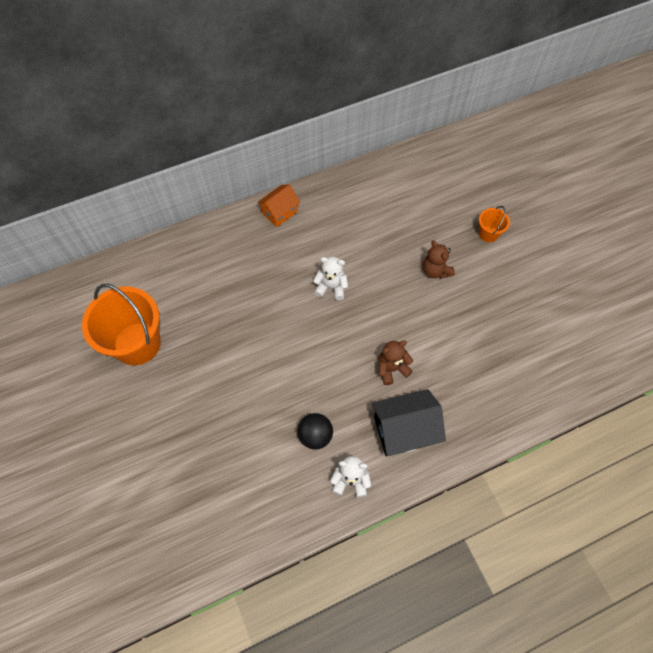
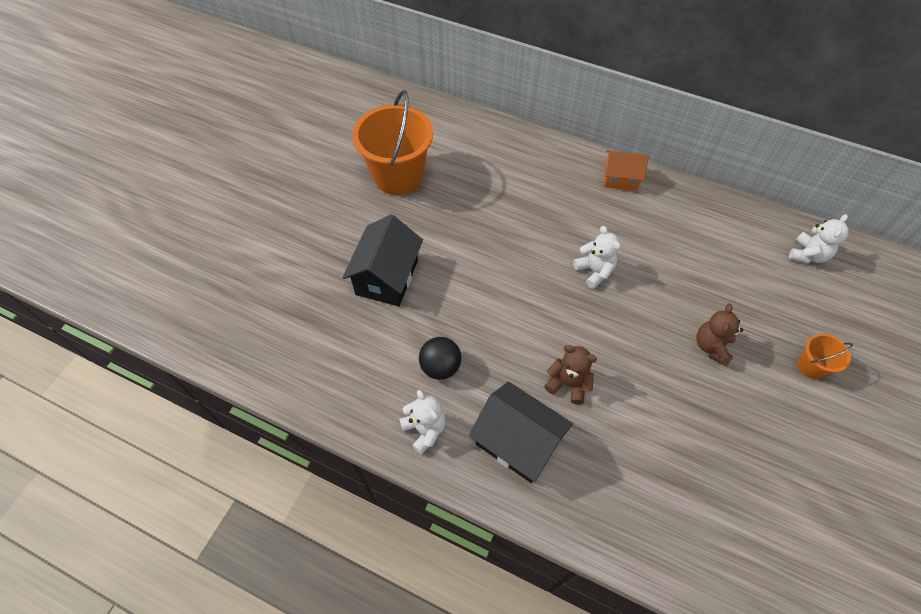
camera: 50 degrees right, 5 degrees down
(216, 417) = (387, 277): none -> black house
(424, 169) = (807, 255): none -> white teddy bear

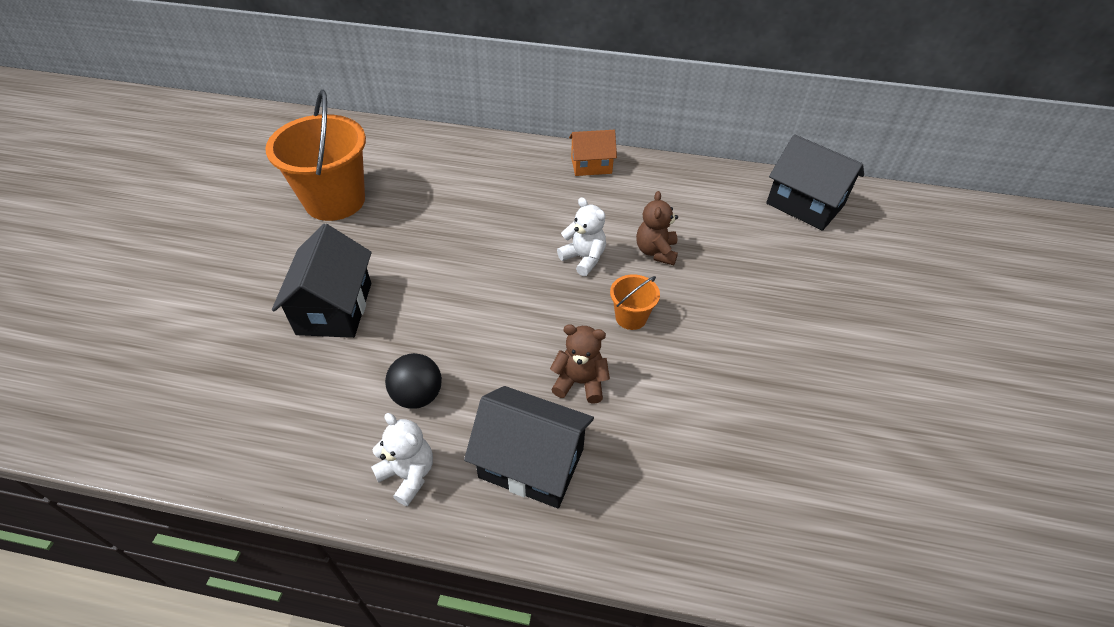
camera: 15 degrees left, 10 degrees down
(711, 346) = (733, 310): brown teddy bear -> brown teddy bear (656, 251)
(807, 255) = (805, 204): white teddy bear -> black house
(811, 366) = (843, 309): orange bucket -> orange bucket (631, 317)

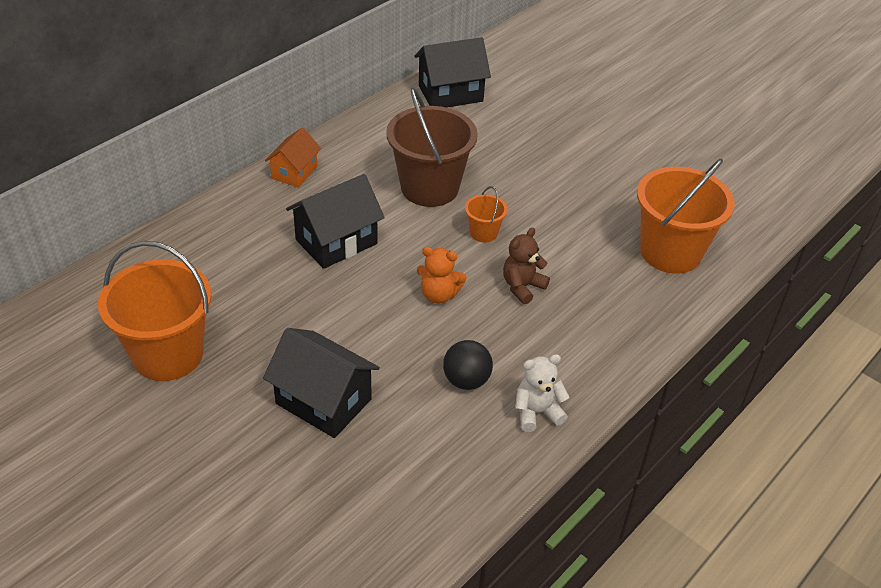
camera: 60 degrees left, 5 degrees down
(517, 323) = (439, 295): none -> orange teddy bear
(531, 463) = (572, 342): black house -> black house (336, 242)
(583, 258) = (401, 228): white teddy bear -> none
(656, 251) = (429, 188): brown teddy bear -> brown bucket
(758, 501) = (670, 252): none -> orange bucket

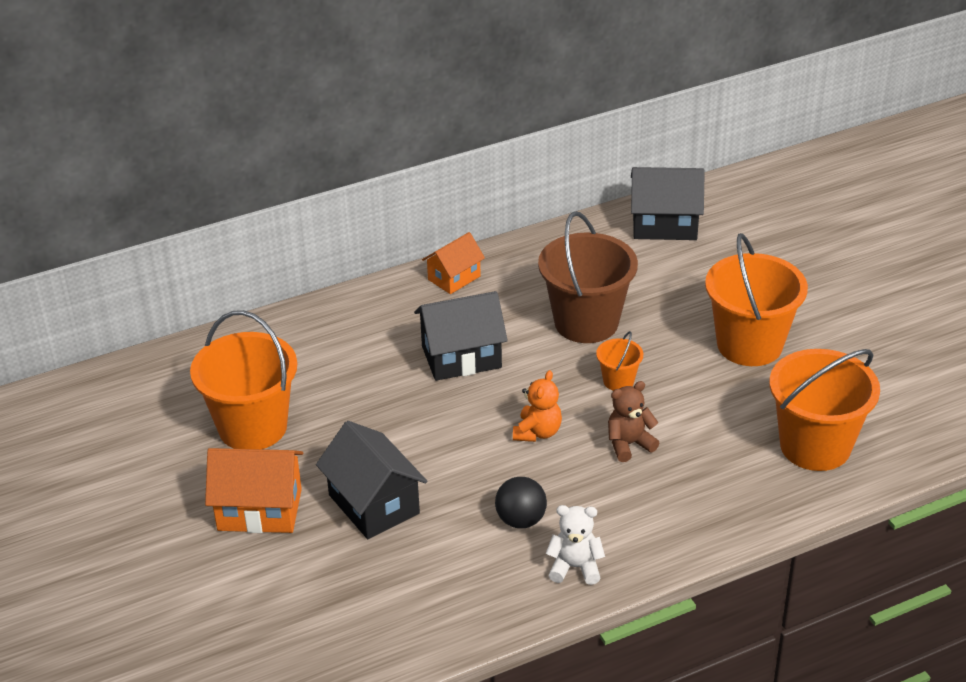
camera: 25 degrees right, 5 degrees down
(213, 437) = (259, 510): none -> orange house
(439, 295) = (537, 432): orange teddy bear -> orange teddy bear turned 105 degrees counterclockwise
(572, 179) = (749, 345): none -> orange bucket

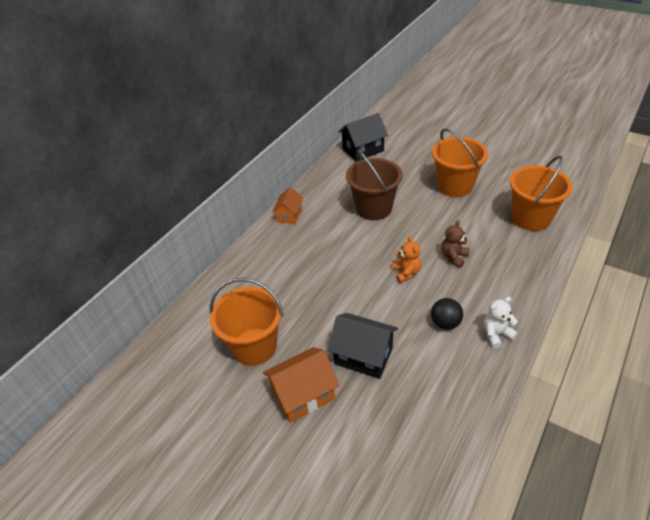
camera: 30 degrees left, 5 degrees up
(461, 357) = (331, 253): black house -> none
(618, 381) = (417, 229): orange bucket -> none

